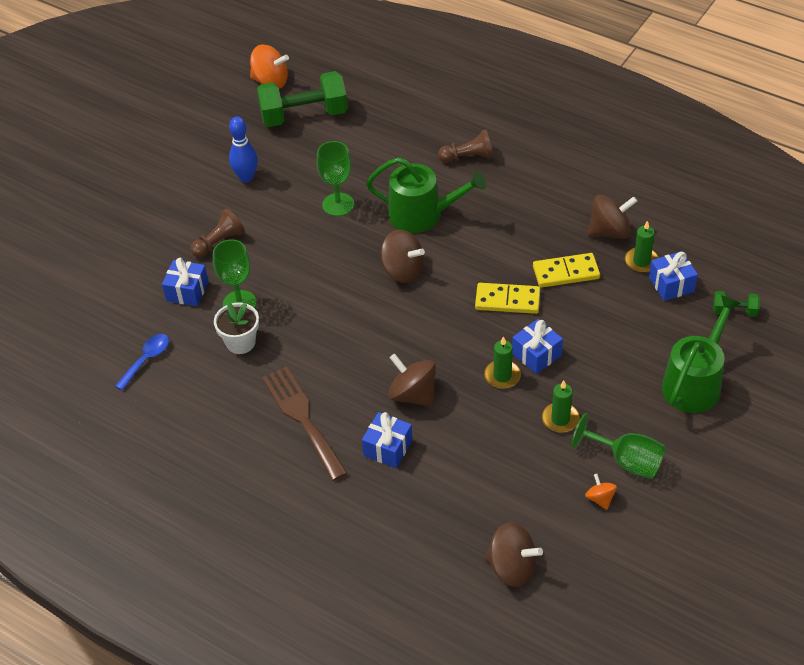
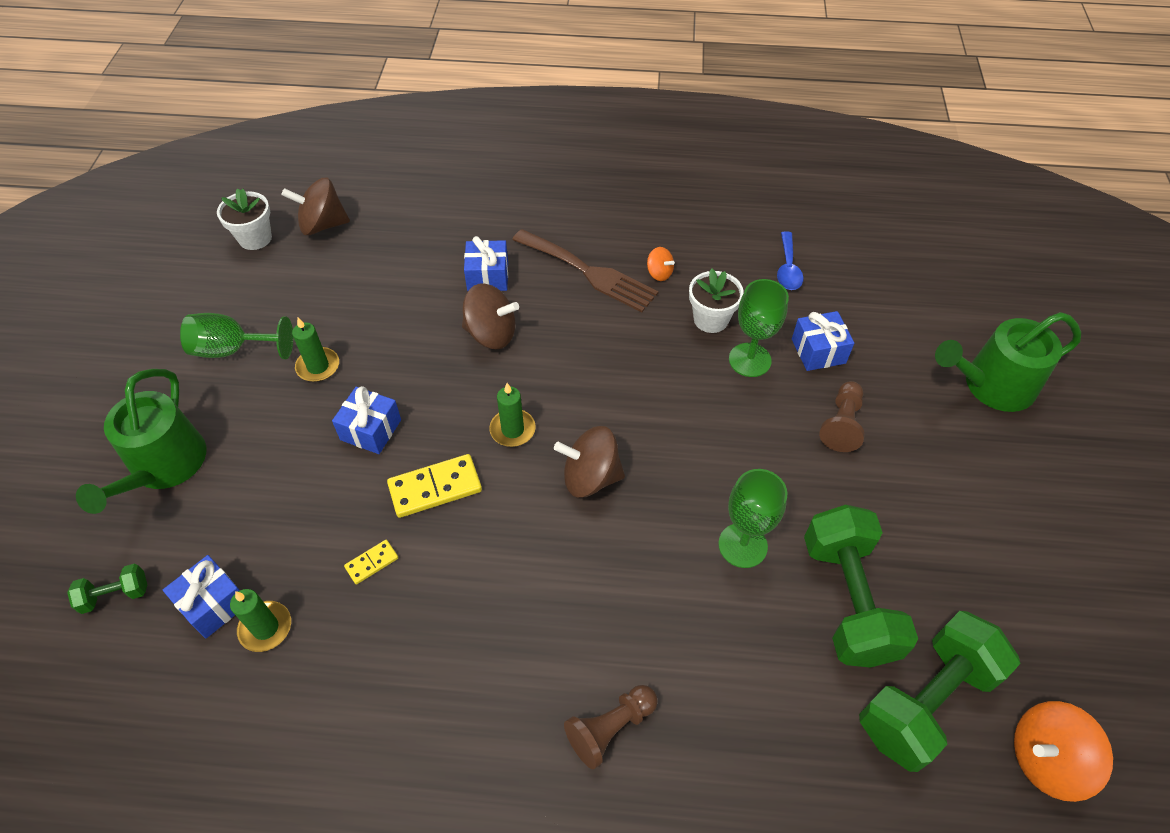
camera: 150 degrees right, 5 degrees up
(246, 177) = (900, 537): blue bowling pin -> none
(303, 162) = (848, 599): none -> green dumbbell
(422, 214) = (617, 578): green watering can -> green watering can (991, 385)
(502, 376) = (401, 389): green candle -> green candle (512, 430)
(566, 272) = (372, 563): yellow domino -> yellow domino, size x0.53
(581, 577) = (255, 238): none -> white flower pot
(600, 498) = (253, 306): orange spinning top -> orange spinning top (659, 273)
(610, 231) = (326, 666): brown spinning top -> none

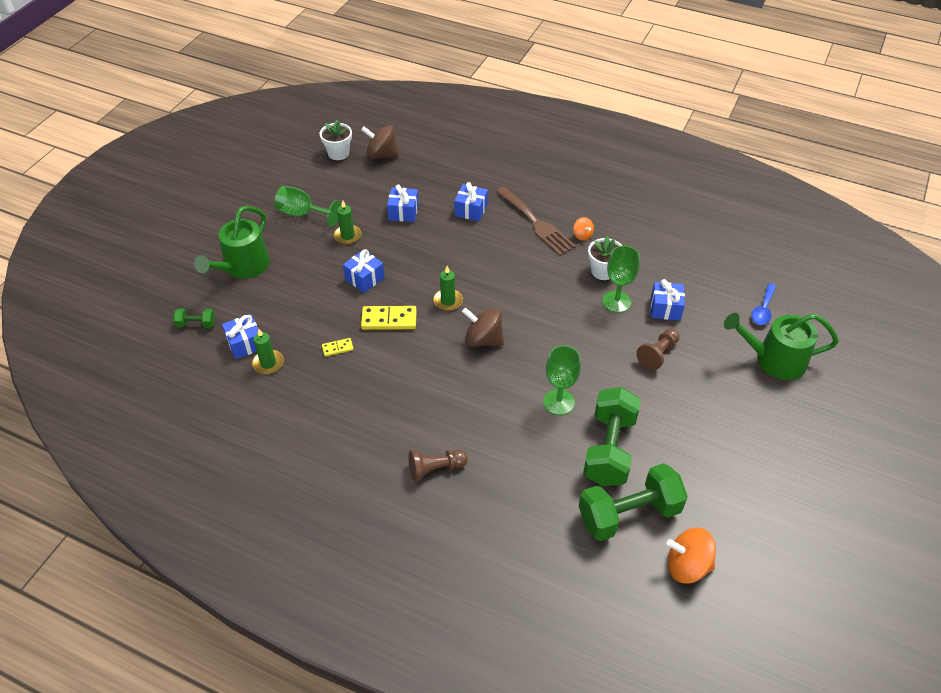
camera: 20 degrees right, 5 degrees down
(389, 305) = (403, 212): none -> blue gift
(491, 334) = (458, 244): brown spinning top -> none
(788, 268) = (671, 254): blue spoon -> blue spoon (763, 309)

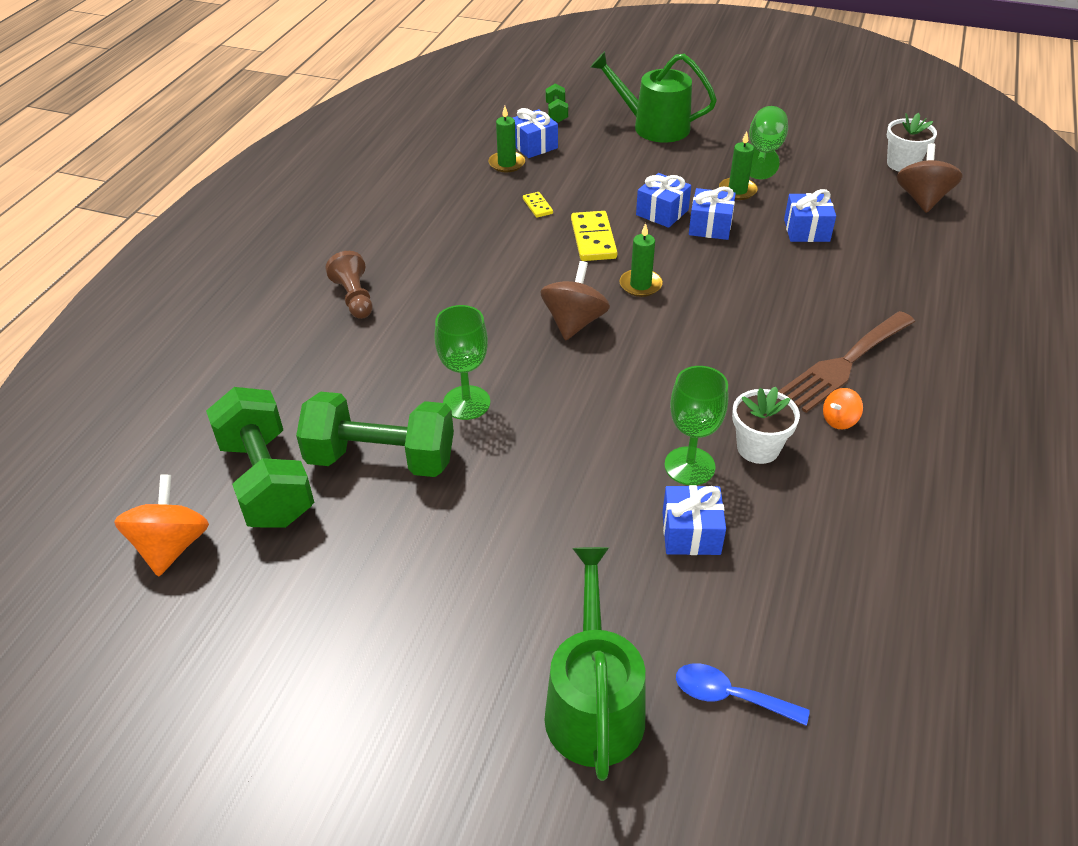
camera: 85 degrees right, 5 degrees down
(471, 210) = (842, 292): blue gift -> blue gift (710, 226)
(658, 354) = (578, 520): brown pawn -> none

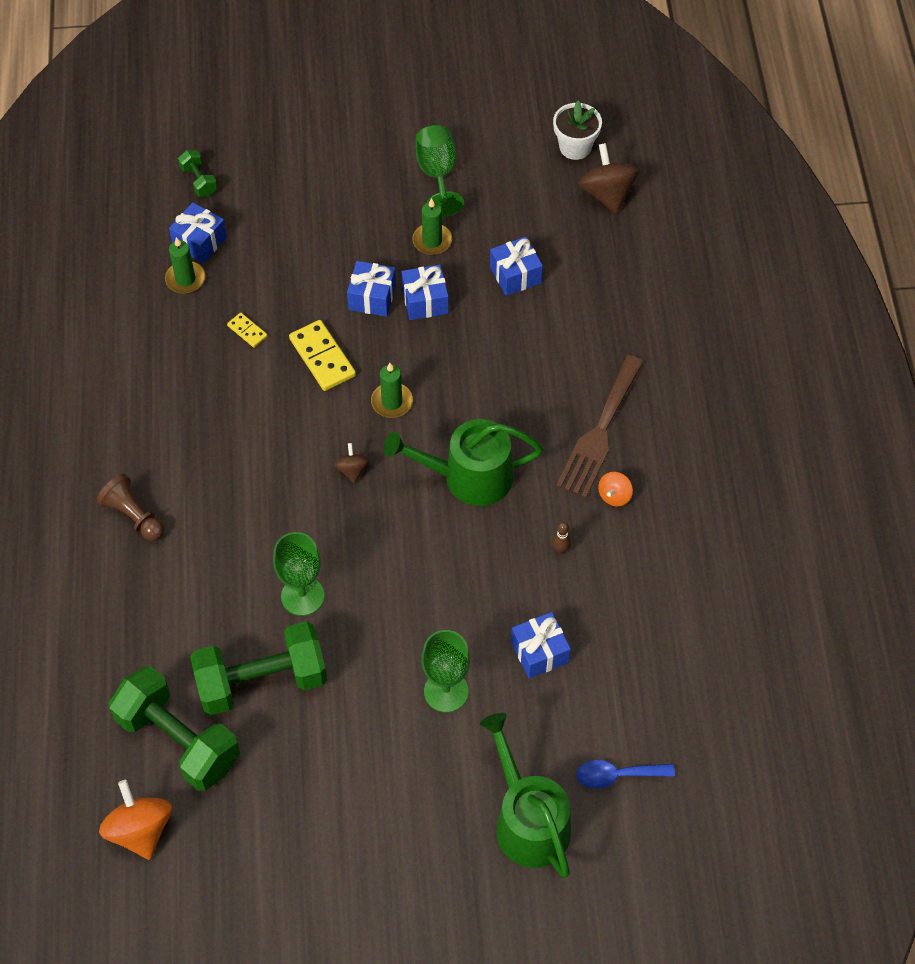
camera: 25 degrees left, 15 degrees up
(574, 322) = (352, 470): brown spinning top -> brown spinning top, size x0.53
(654, 127) = (311, 170): green watering can -> green watering can (469, 477)
(689, 466) = (514, 589): green goblet -> green goblet (446, 691)
(758, 448) = (560, 549): white flower pot -> brown bowling pin

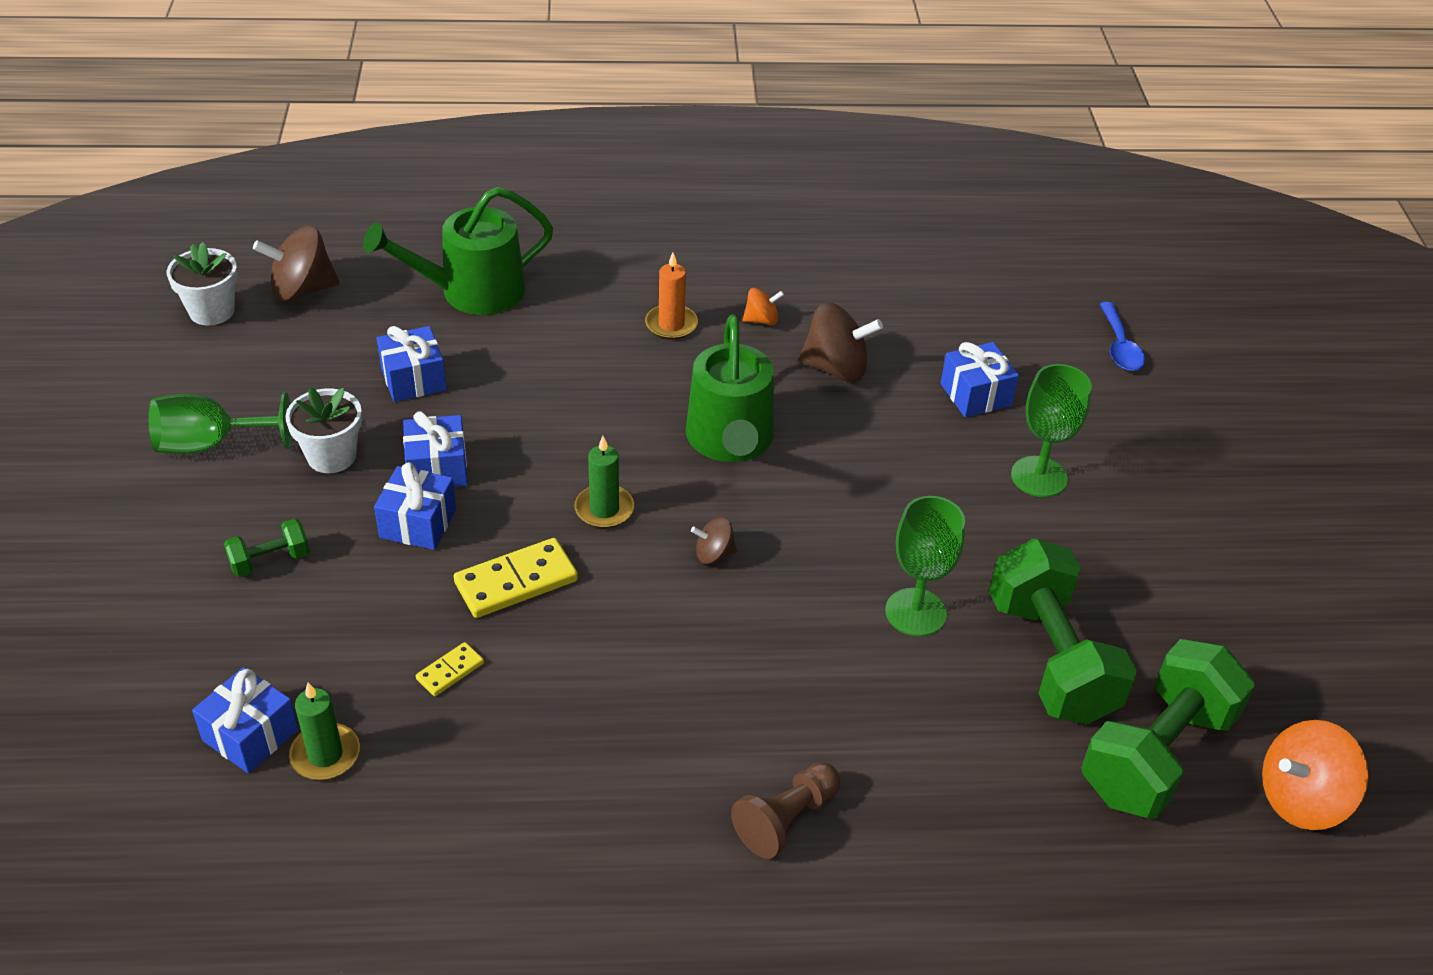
camera: 90 degrees left, 15 degrees down
(199, 181) = (114, 737): green dumbbell -> green dumbbell (270, 561)
(432, 241) = (331, 456): green candle -> white flower pot
(528, 821) = (1190, 418): green watering can -> green watering can (472, 292)
(560, 549) = (836, 368): brown bowling pin -> brown spinning top
(599, 432) = (671, 324): brown fork -> orange candle
(614, 496) = (761, 320): orange spinning top -> orange spinning top turned 45 degrees counterclockwise

